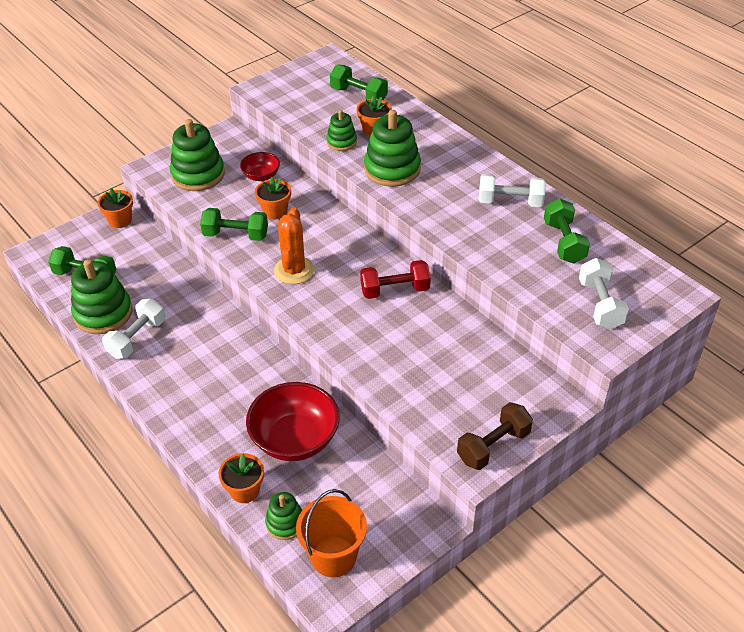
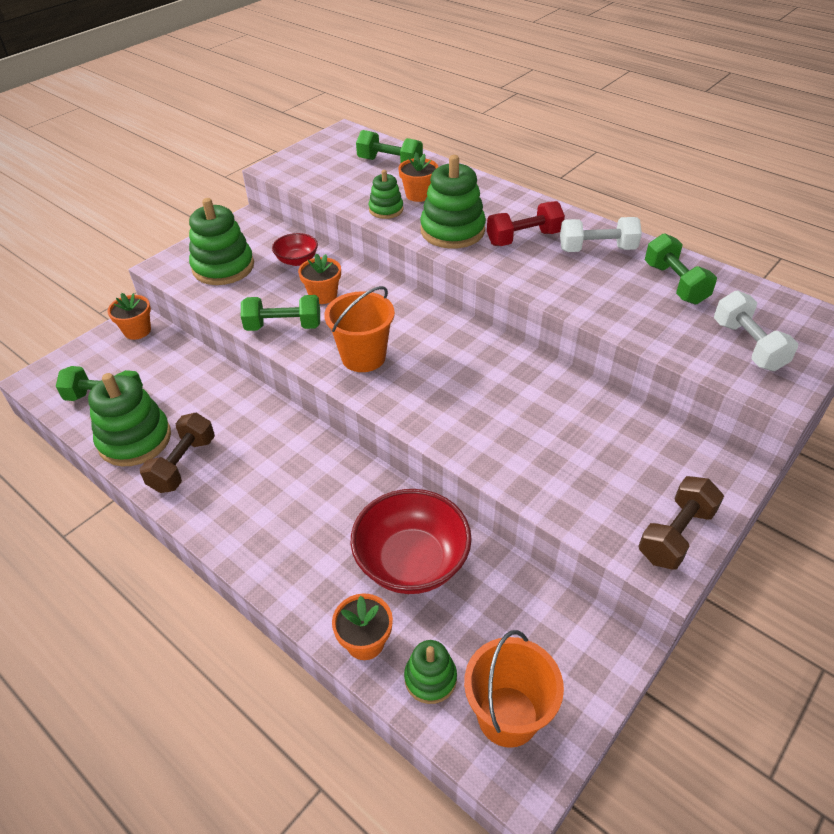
camera: 10 degrees left, 0 degrees up
(137, 338) = (183, 464): white dumbbell -> brown dumbbell
(294, 270) = (363, 357): orange cactus -> orange bucket
(395, 290) = (489, 364): red dumbbell -> red dumbbell (524, 238)

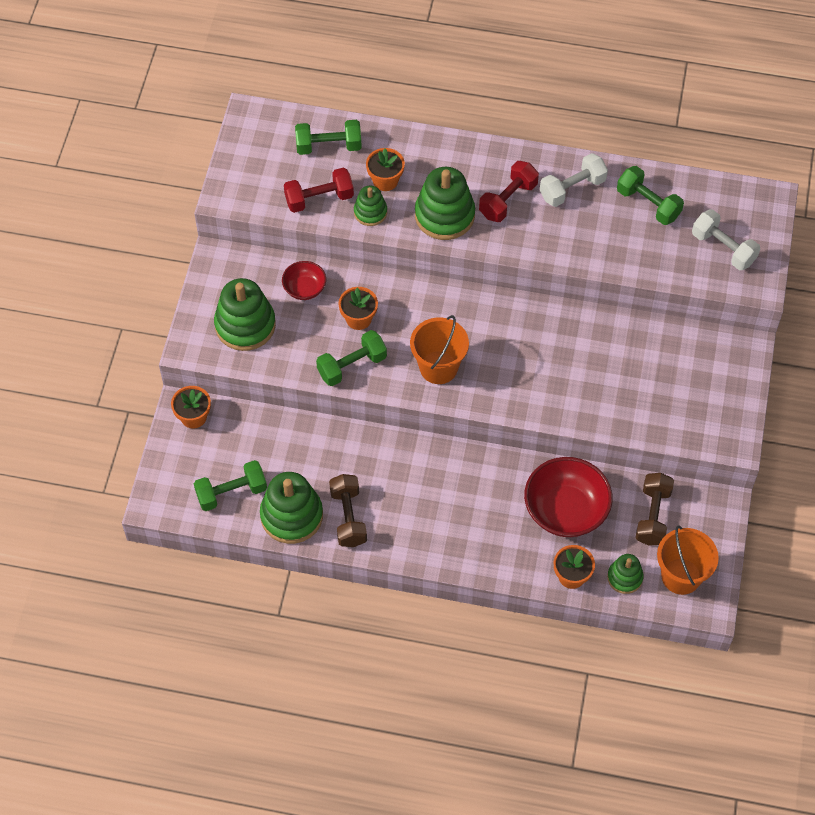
camera: 30 degrees left, 15 degrees up
(350, 189) = (319, 199): none -> red dumbbell
(676, 534) = (731, 416): brown dumbbell -> brown dumbbell (652, 516)

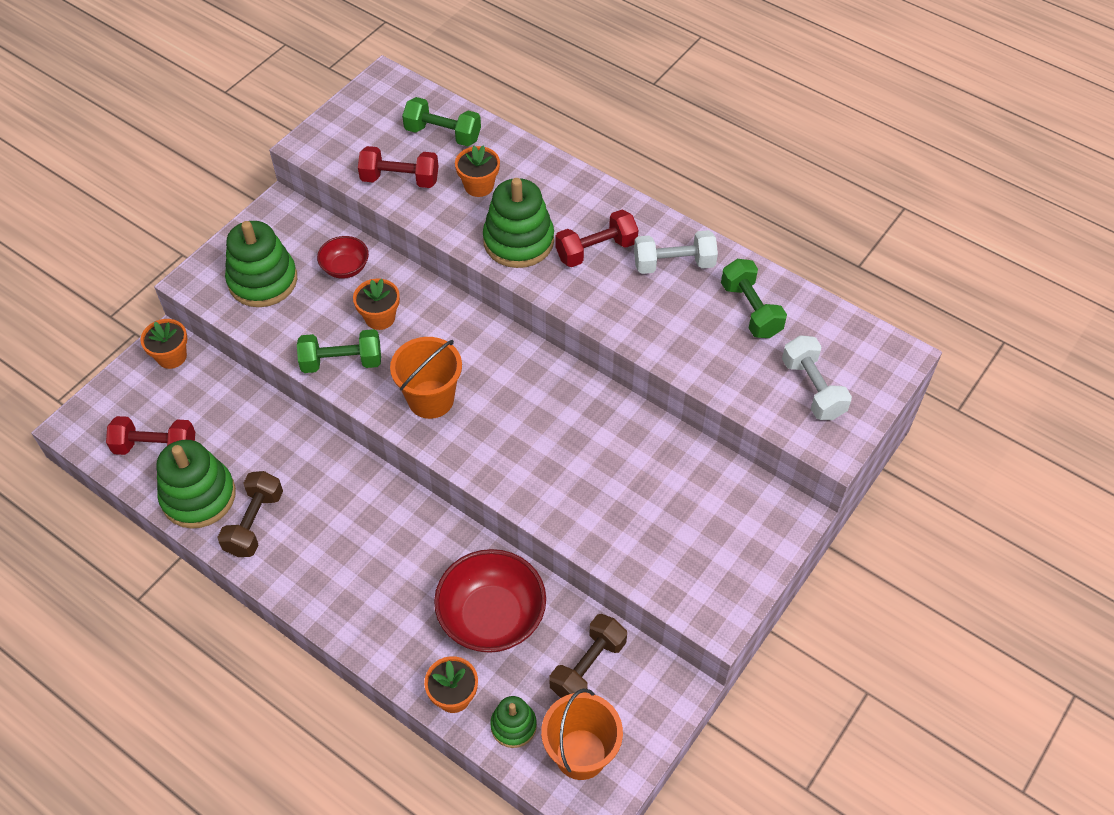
camera: 25 degrees right, 5 degrees down
(231, 492) = (156, 447): green dumbbell -> red dumbbell
(370, 212) = (443, 210): green stacking toy -> none

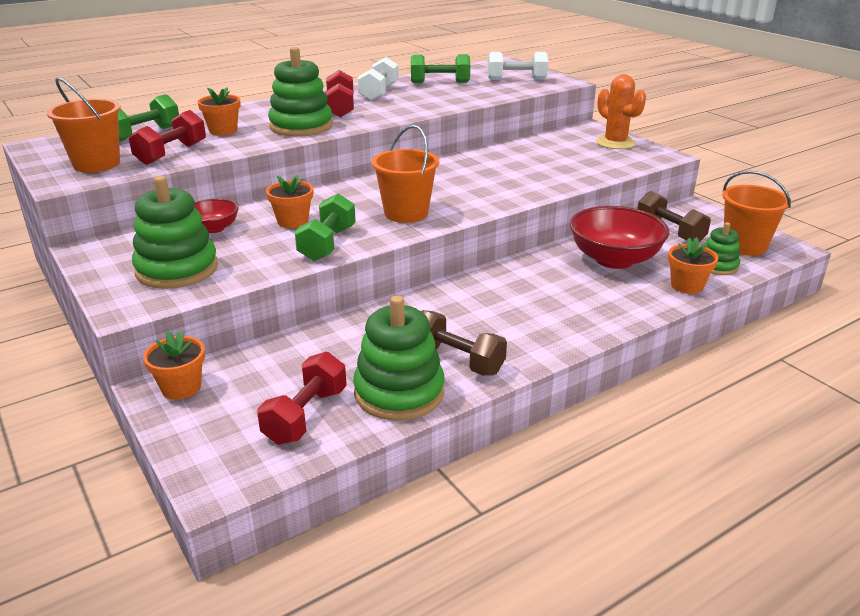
camera: 70 degrees left, 25 degrees down
(356, 143) = (96, 164): none -> orange bucket
(741, 556) = (615, 143): none -> orange cactus

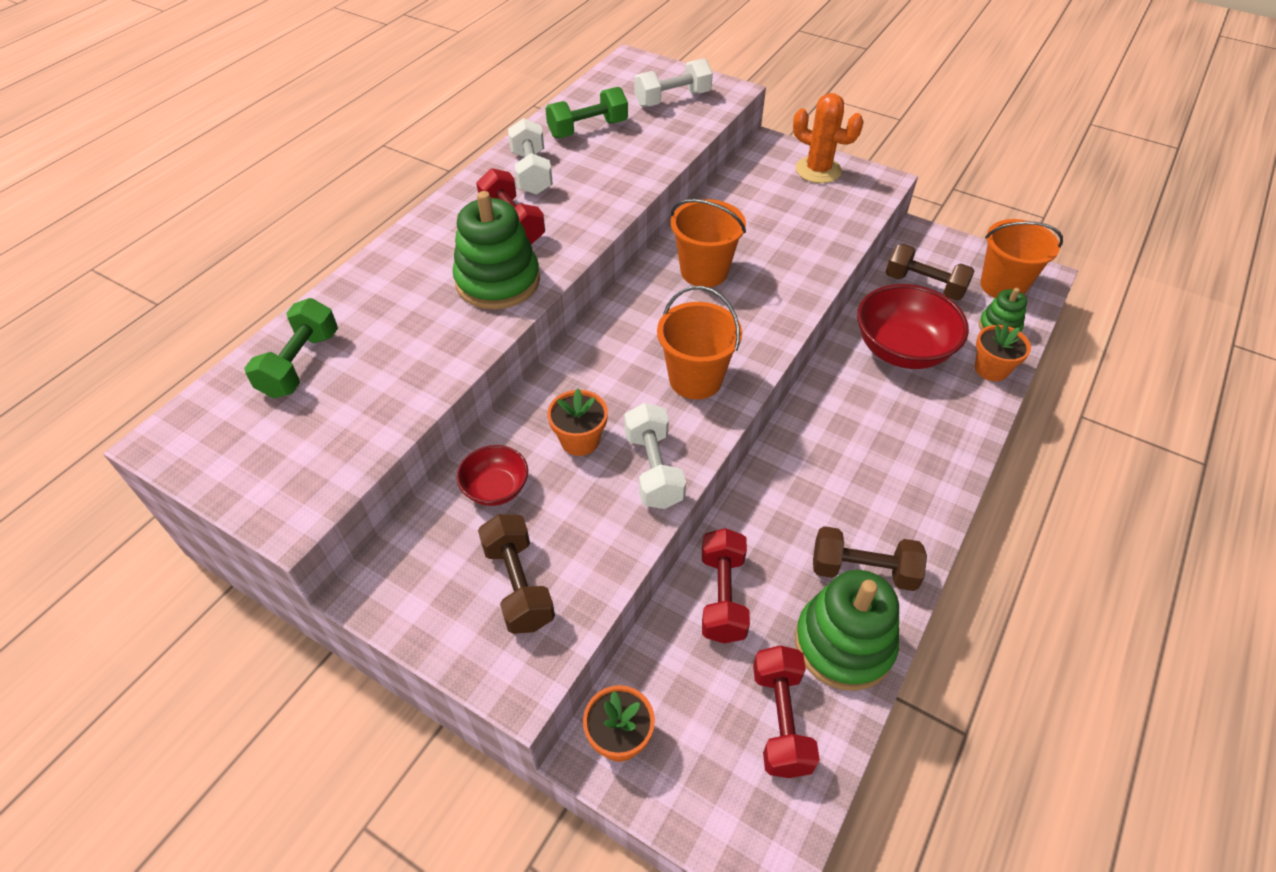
camera: 25 degrees left, 20 degrees up
(96, 164) = (298, 457): orange bucket -> orange bucket (704, 271)
(171, 154) = (381, 399): red dumbbell -> red dumbbell (722, 596)
(177, 269) = (518, 585): green stacking toy -> brown dumbbell
(223, 130) = (403, 321): orange flower pot -> none
(327, 244) = (653, 469): green dumbbell -> white dumbbell

